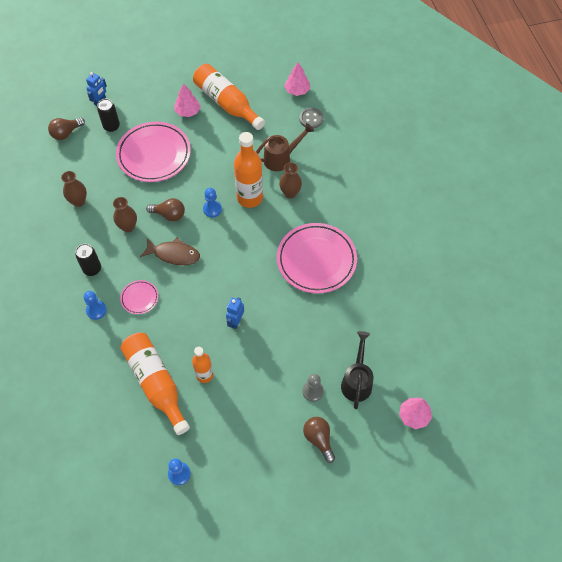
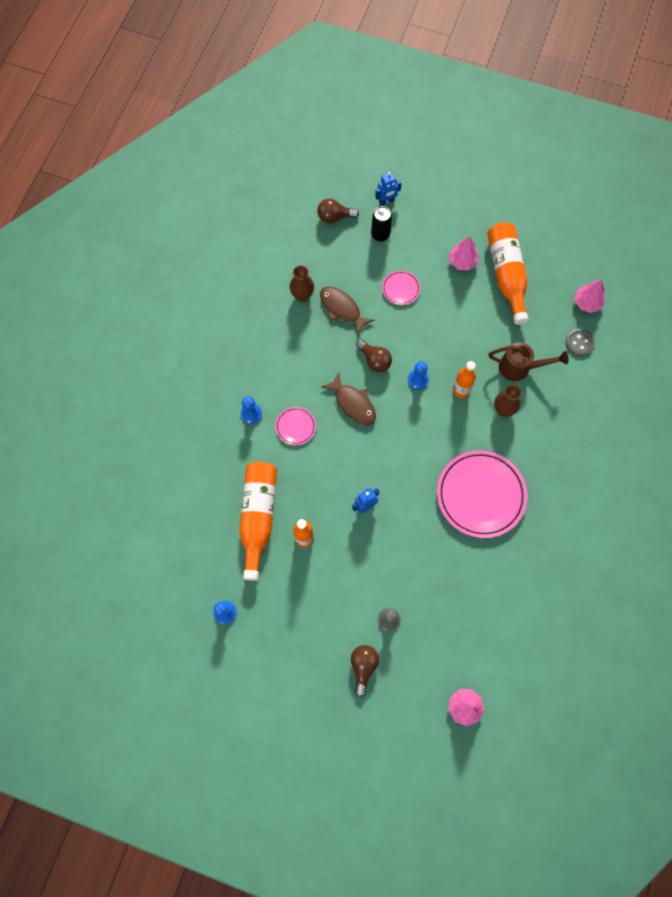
camera: 35 degrees right, 10 degrees up
(92, 269) = (272, 371): black can -> none
(117, 193) = (342, 309): none -> brown fish
(128, 227) = (330, 349): brown vase -> none
(154, 154) = (400, 289): pink plate -> pink plate, size x0.46
(249, 198) = (461, 390): orange bottle -> orange bottle, size x0.59
(357, 380) = (435, 637): black watering can -> none

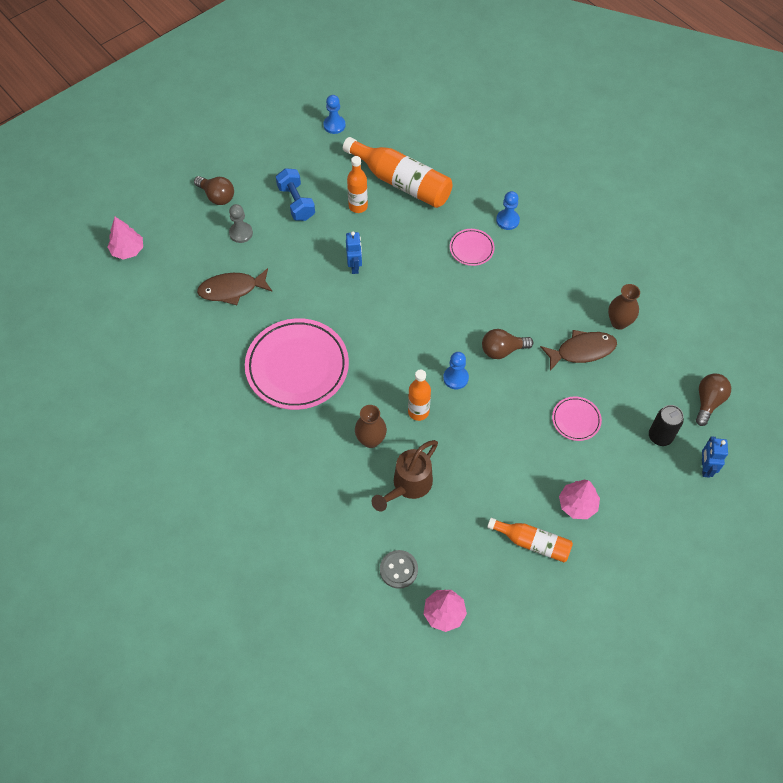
camera: 120 degrees right, 10 degrees down
(330, 592) = (296, 202): none -> blue dumbbell
(353, 403) = (466, 307): brown fish -> brown fish (232, 289)
(506, 275) = (533, 543): orange bottle -> orange bottle, size x0.59

